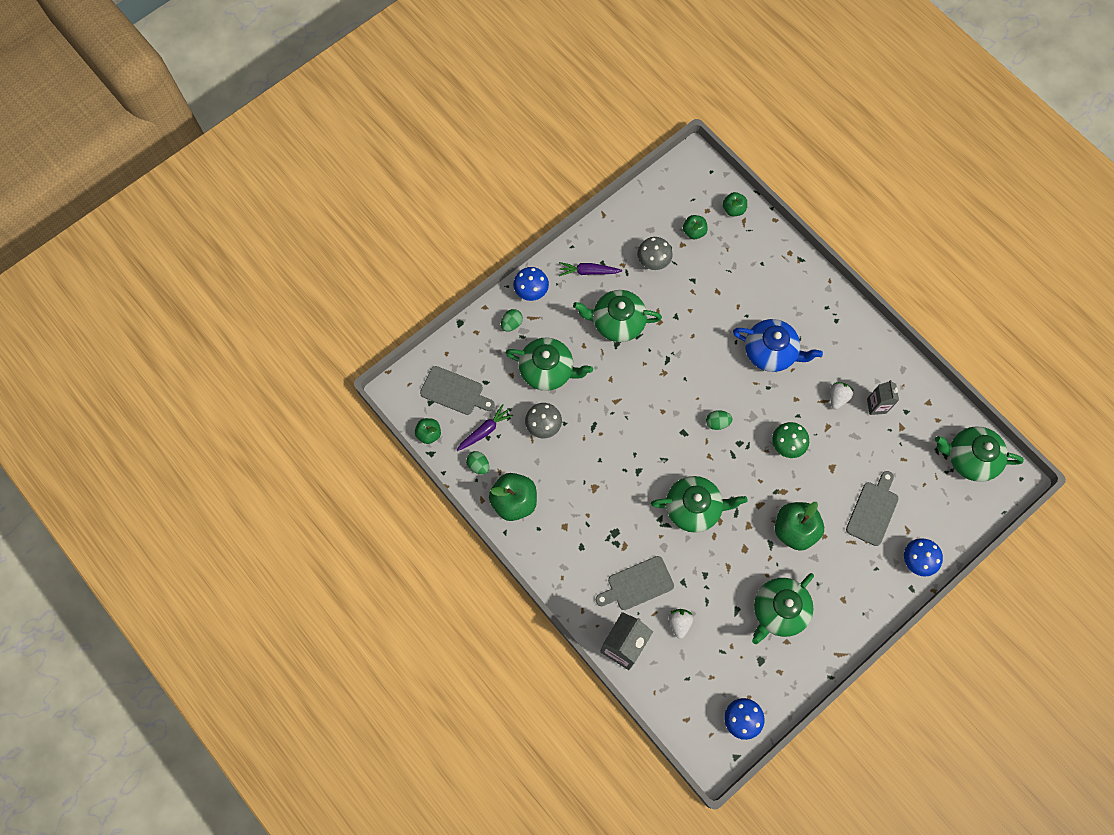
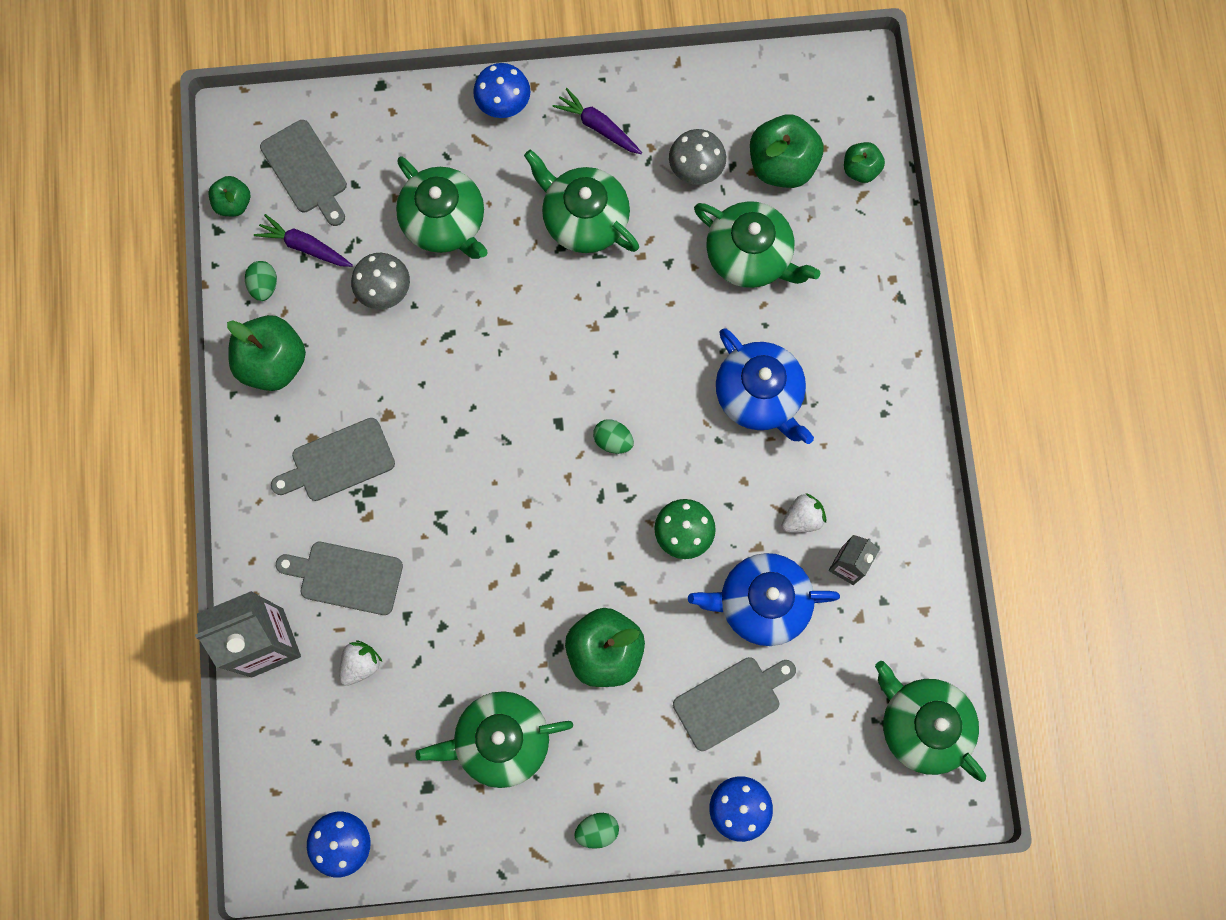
camera: 35 degrees right, 5 degrees up
(484, 431) = (305, 246): purple carrot -> purple carrot turned 150 degrees counterclockwise
(511, 324) = (445, 130): green egg -> green egg (597, 830)
(587, 528) = (338, 461): none -> grey cutting board
(694, 232) = (782, 165): green apple -> green apple, size x1.79
(694, 508) = (495, 530): green teapot -> green teapot (750, 256)
(850, 452) = (761, 603): none -> blue teapot

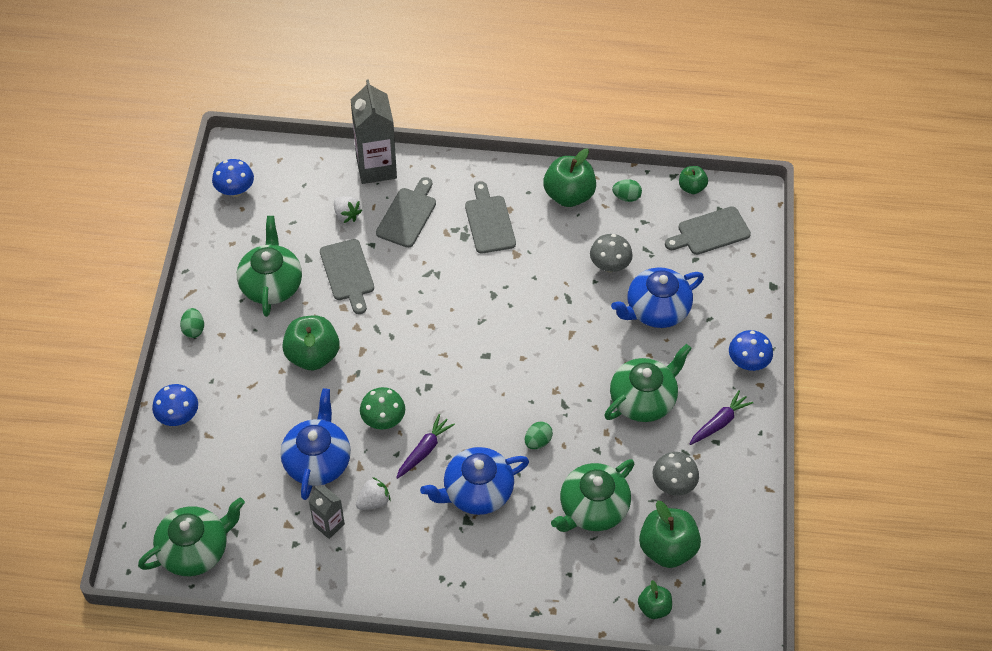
camera: 100 degrees right, 20 degrees down
(305, 246) = (651, 224): purple carrot -> purple carrot (424, 450)
(445, 222) = (656, 310): green teapot -> blue teapot
(613, 440) = (464, 387): green egg -> green egg (537, 441)
(731, 701) = (254, 426): grey cutting board -> grey cutting board (348, 273)
(802, 518) = (373, 501): white strawberry -> white strawberry turned 105 degrees counterclockwise

